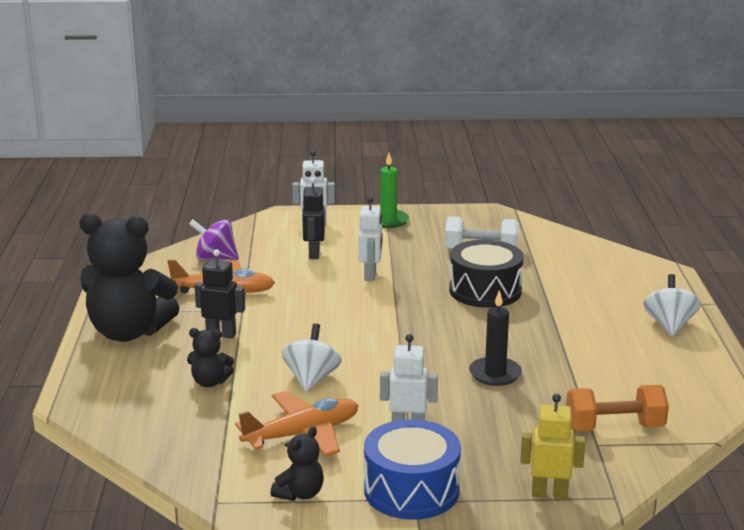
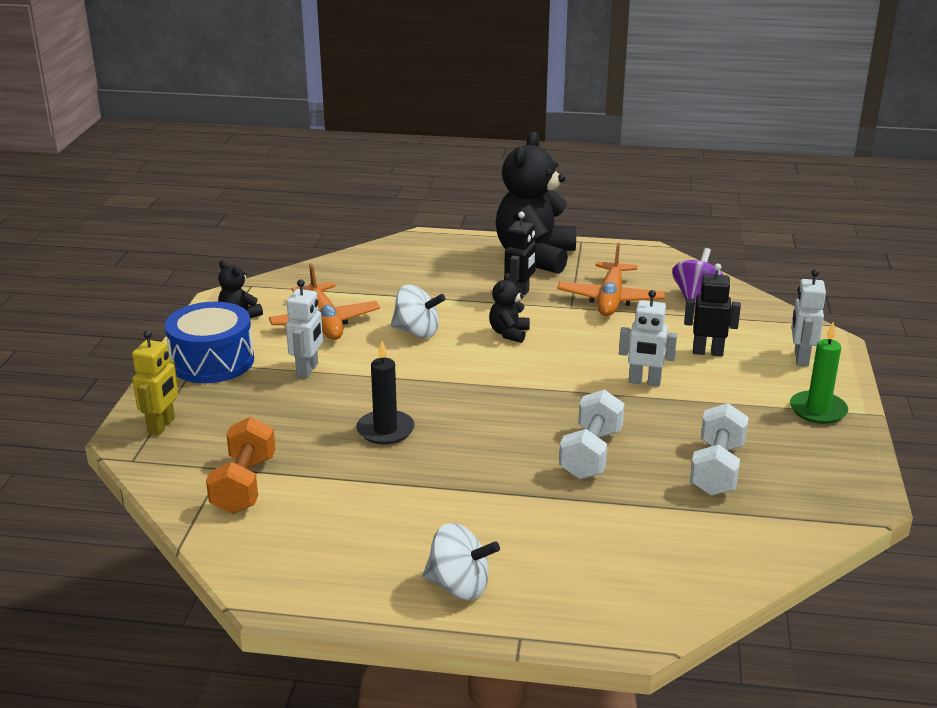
camera: 100 degrees right, 5 degrees up
(210, 382) = (430, 288): black teddy bear -> black teddy bear (509, 333)
(485, 291) = (591, 454): black drum -> white dumbbell

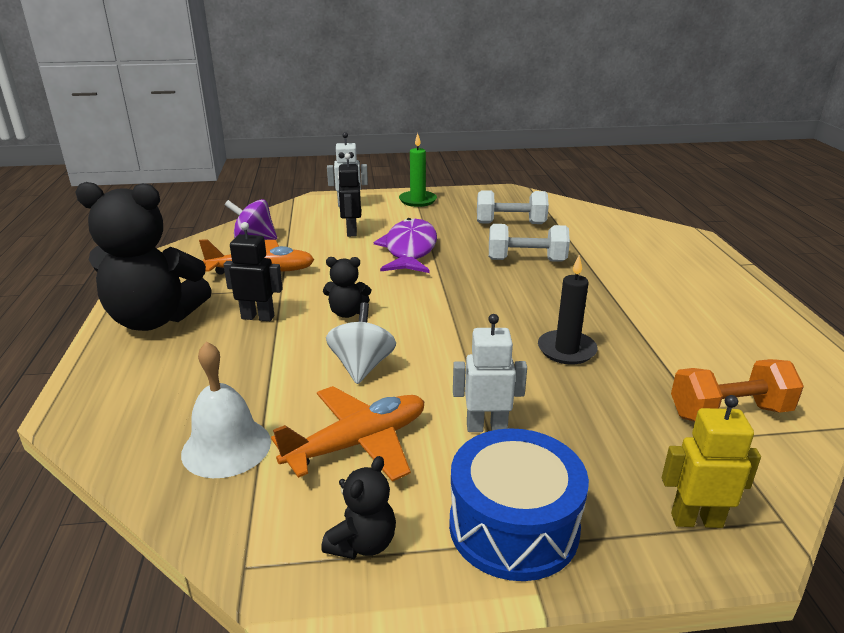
camera: 105 degrees left, 0 degrees up
(352, 282) = (226, 447): none -> white bell
(459, 586) = (723, 287): white spinning top -> none
(644, 382) = (410, 250): white robot -> purple fish

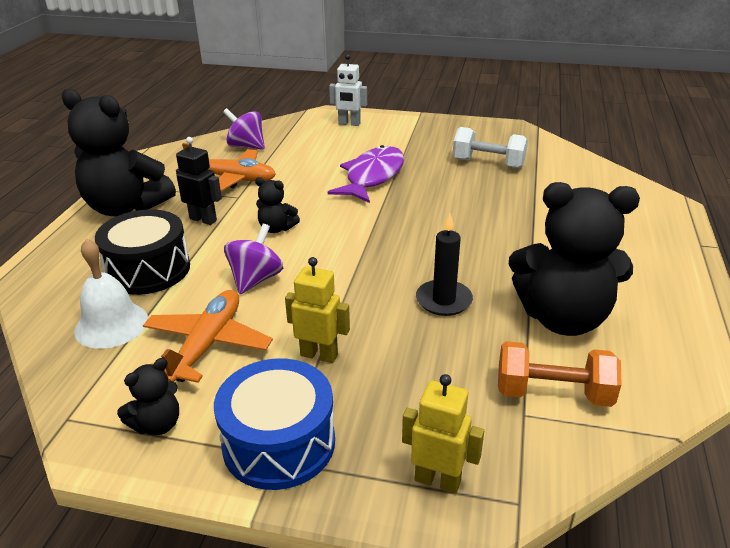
camera: 20 degrees right, 5 degrees up
(229, 379) = (148, 270): none -> black drum
(351, 232) = (333, 151): black robot -> none
(358, 443) = (207, 345): orange plane -> orange plane turned 60 degrees counterclockwise
(362, 366) = (255, 279): white spinning top -> purple spinning top
(417, 200) = (415, 127): green candle -> none
(486, 427) = (319, 355): white robot -> yellow robot
(526, 260) = (474, 204): white dumbbell -> none
(683, 345) = (562, 318): none -> black teddy bear

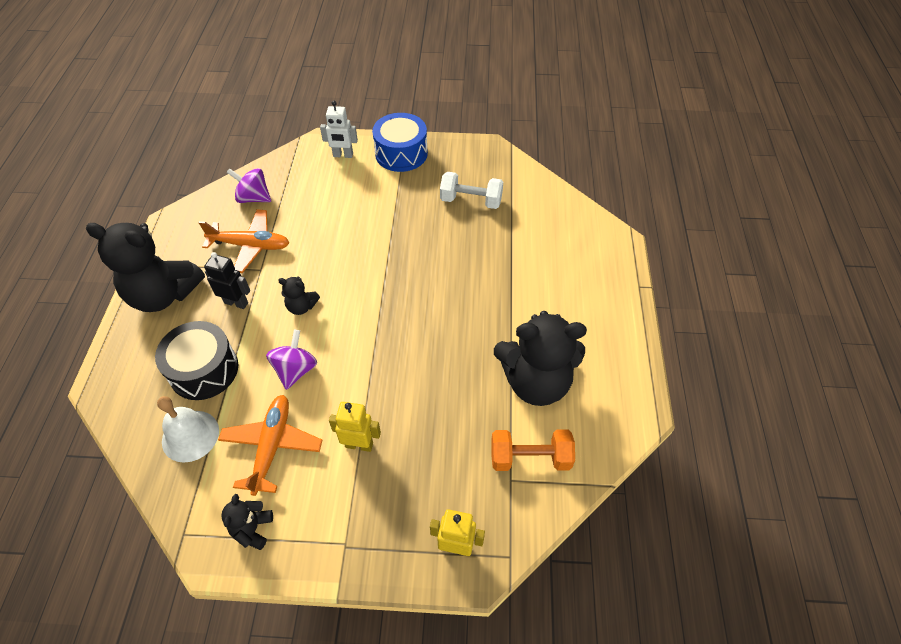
camera: 10 degrees left, 20 degrees up
(157, 424) = (252, 529): black teddy bear -> black teddy bear turned 150 degrees clockwise
(279, 443) = (344, 532): blue drum -> blue drum (401, 153)
(372, 176) = (373, 229): purple fish -> none
(443, 300) = (446, 374): black candle -> none

